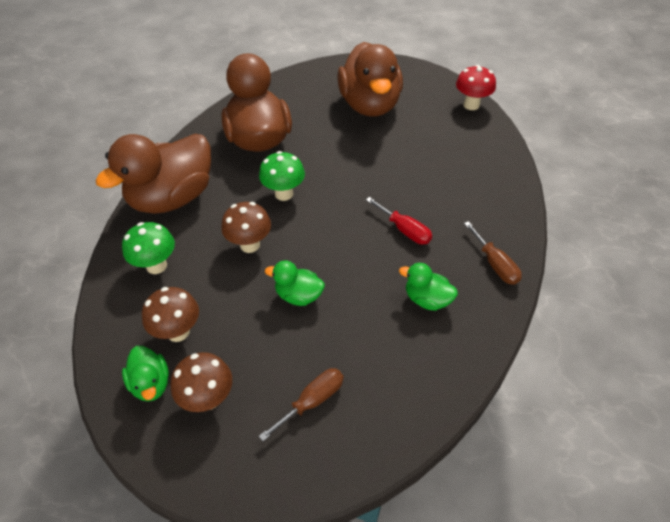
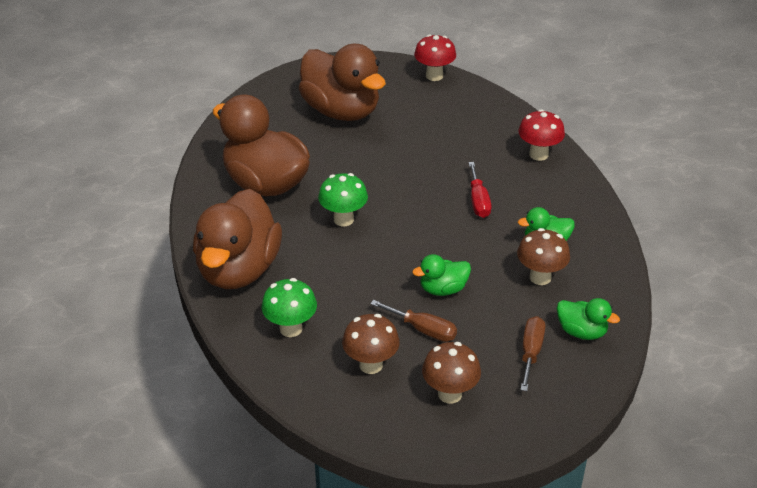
camera: 35 degrees left, 10 degrees down
(151, 383) = (391, 410): green duck -> green duck (581, 332)
(250, 245) = (358, 273): brown mushroom -> brown mushroom (540, 277)
(404, 230) = (478, 201): red screwdriver -> red screwdriver turned 75 degrees clockwise
(495, 264) = (572, 194): brown screwdriver -> brown screwdriver (423, 330)
(498, 212) = (538, 154): none -> red mushroom

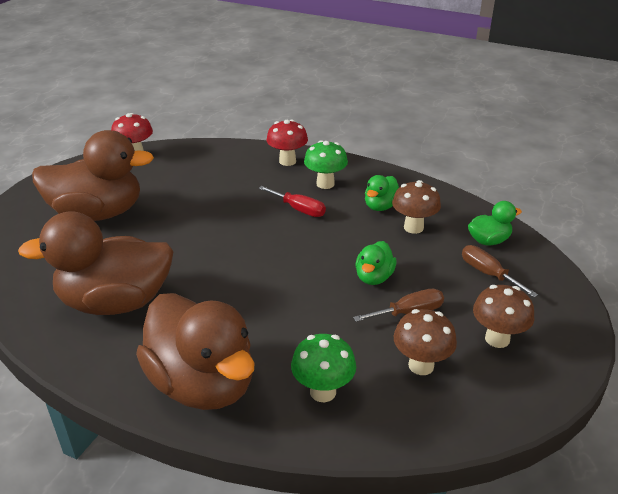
camera: 50 degrees left, 5 degrees down
(343, 219) = (226, 283): green mushroom -> green mushroom (325, 184)

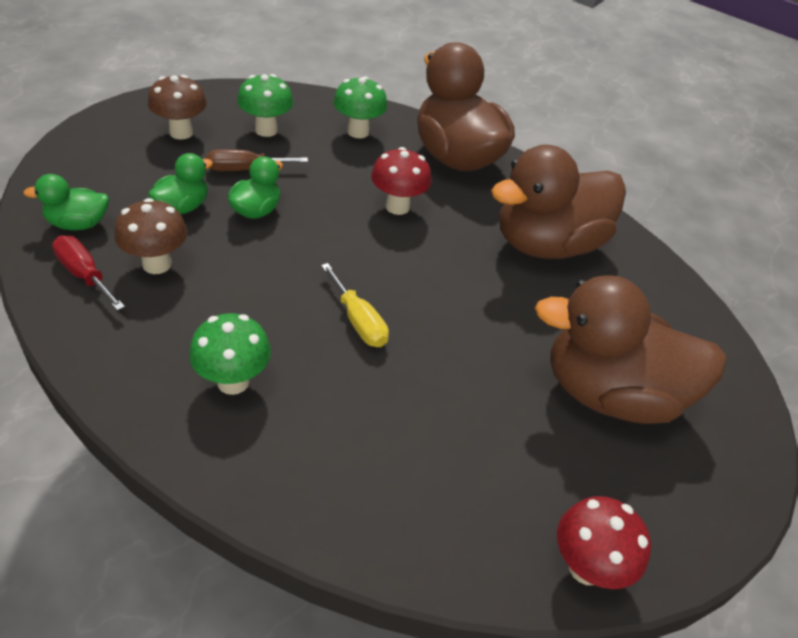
camera: 175 degrees left, 10 degrees up
(116, 302) = (546, 244): brown duck -> brown duck turned 150 degrees clockwise
(265, 221) = (358, 321): none -> yellow screwdriver
(287, 161) = (274, 465): red mushroom -> red mushroom (397, 206)
(299, 209) = (301, 333): red screwdriver -> red screwdriver (84, 275)
(380, 206) = (174, 311): green duck -> green duck (182, 207)
(421, 365) = (266, 130): brown mushroom -> green mushroom
(488, 274) = (125, 187): brown screwdriver -> none

